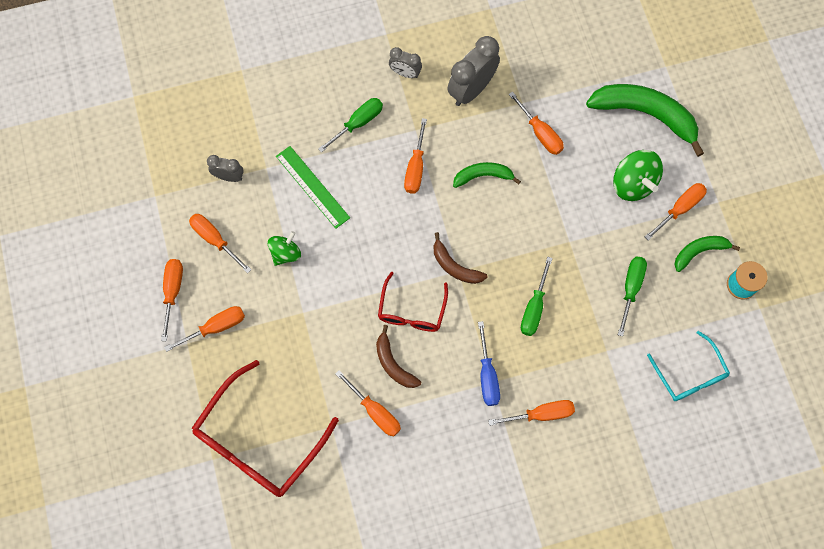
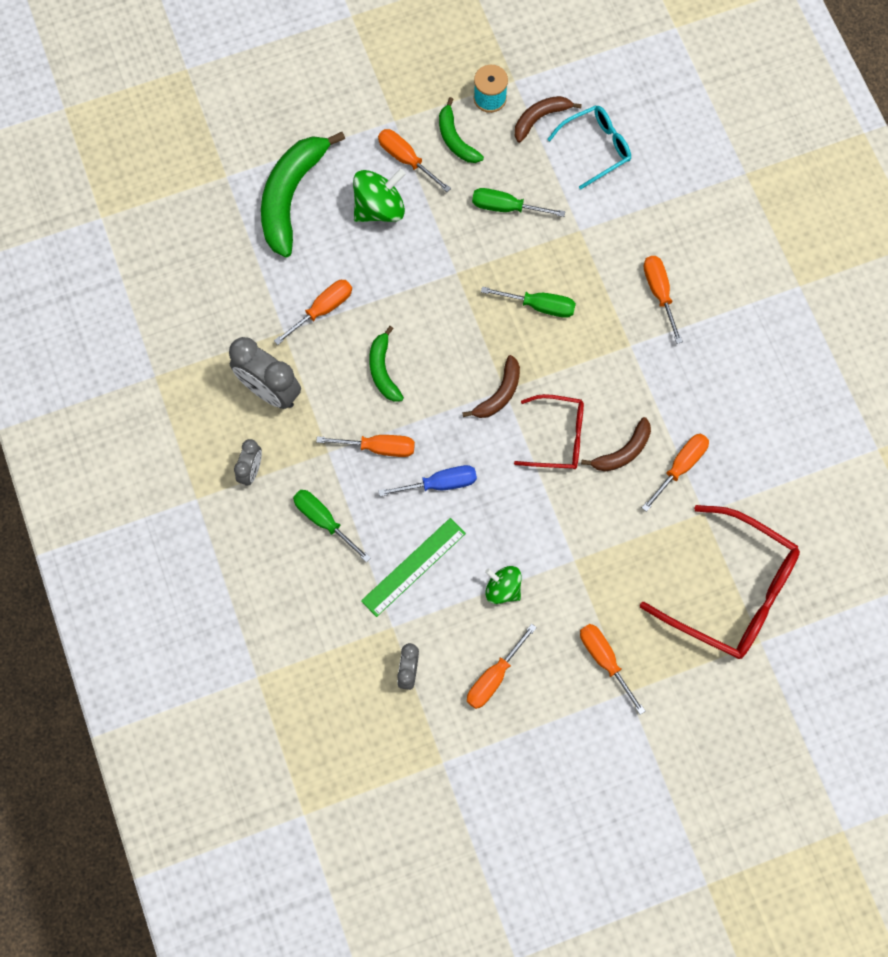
camera: 95 degrees left, 0 degrees up
(173, 292) = (566, 719): orange screwdriver -> none
(487, 375) = (623, 350): blue screwdriver -> blue screwdriver (439, 484)
(720, 327) = (540, 118): none -> brown banana

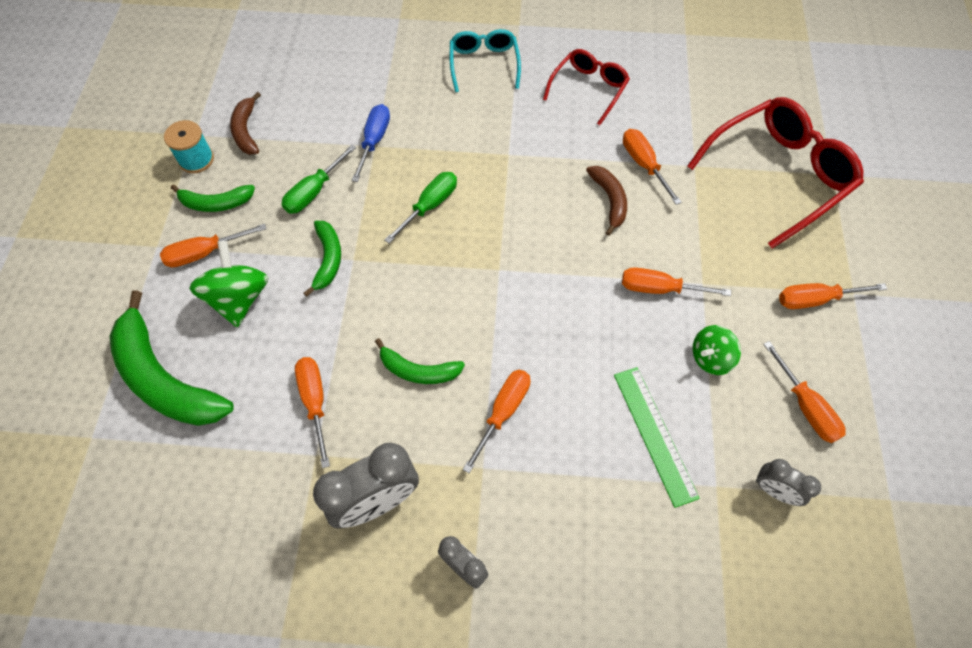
camera: 65 degrees left, 10 degrees down
(324, 521) = (563, 507): green screwdriver -> none
(439, 484) = (571, 369): blue screwdriver -> blue screwdriver (374, 141)
(446, 253) = (328, 260): none -> green banana
(499, 394) = (501, 275): brown banana -> none
(557, 437) = (570, 246): red glasses -> red glasses (588, 90)
(595, 148) = (305, 103): turquoise glasses -> turquoise glasses (484, 65)
(659, 293) = (471, 114): orange screwdriver -> orange screwdriver (660, 289)

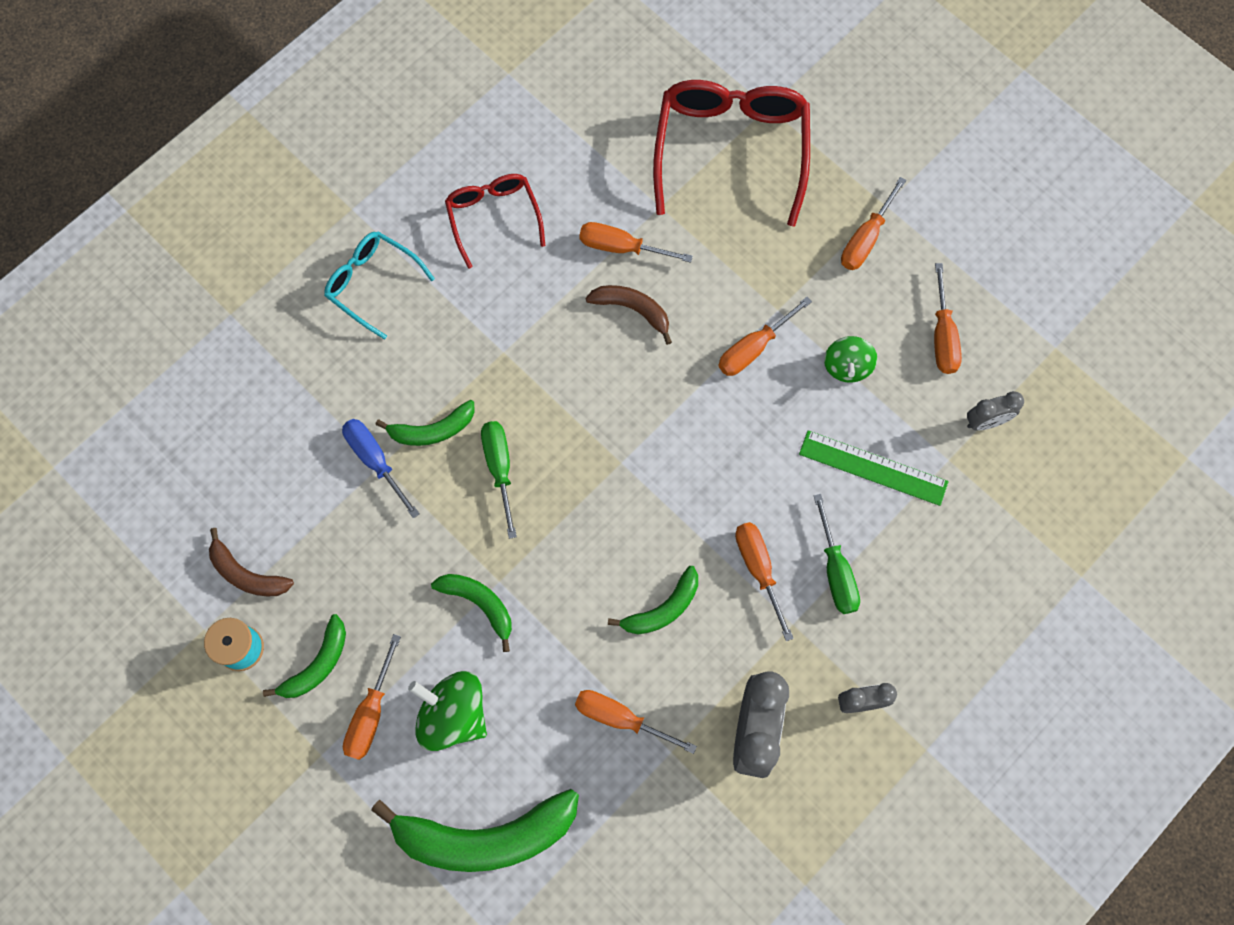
camera: 50 degrees left, 10 degrees up
(314, 191) = (387, 561): green screwdriver -> green screwdriver (835, 570)
(421, 154) = (432, 430): none -> green banana
(805, 406) = (942, 335): orange screwdriver -> orange screwdriver turned 75 degrees clockwise

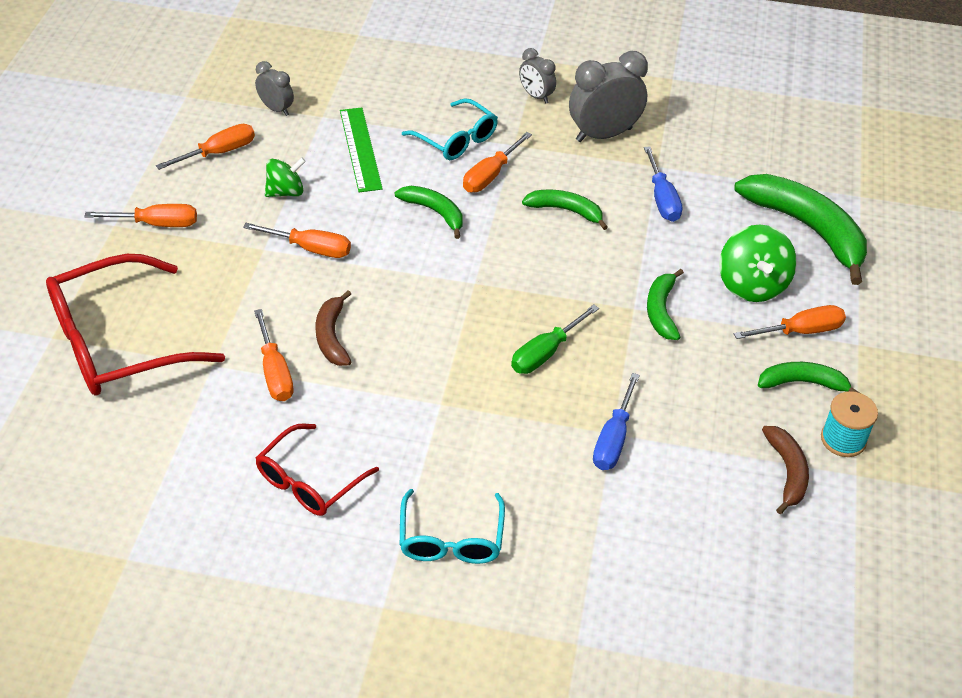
camera: 125 degrees left, 25 degrees down
(432, 430) = (552, 414): green banana -> green banana (435, 212)
(621, 718) = (662, 198): orange screwdriver -> blue screwdriver
(835, 570) = (456, 139): green screwdriver -> turquoise glasses

